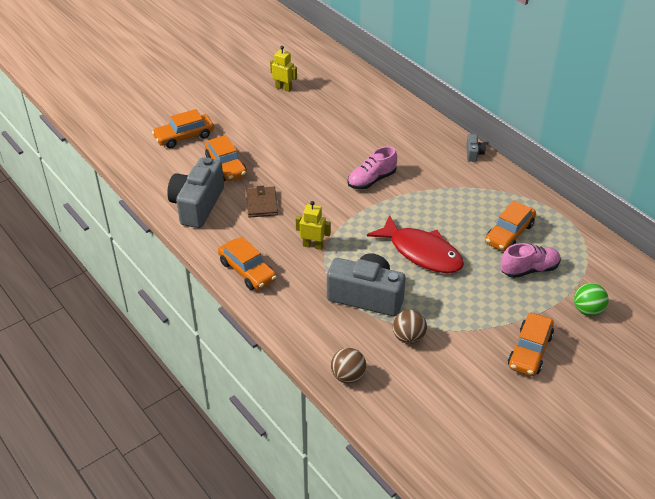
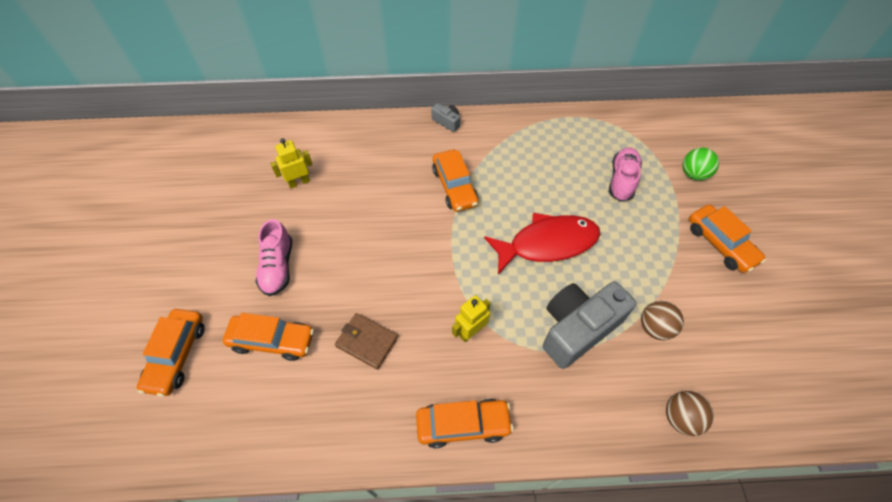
camera: 55 degrees left, 15 degrees up
(197, 205) = (311, 414): grey camera -> none
(283, 88) = (202, 204): yellow robot -> yellow robot (299, 182)
(371, 180) = (415, 219): pink shoe -> pink shoe (278, 267)
(509, 234) = (569, 165): orange car -> orange car (454, 186)

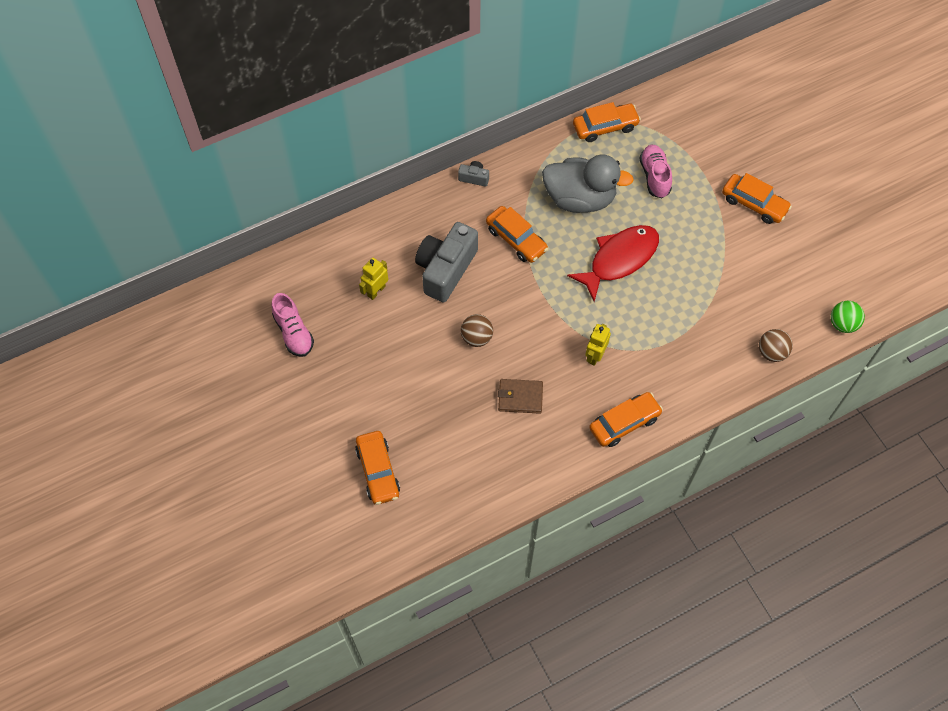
camera: 25 degrees left, 5 degrees up
(272, 340) = (446, 428): orange car -> orange car (605, 127)
(278, 267) = (409, 371): pink shoe -> pink shoe (293, 332)
(536, 173) = (580, 198): none -> grey duck
(577, 329) = (673, 319): grey camera -> grey camera (446, 269)
(655, 327) = (729, 294): brown ball -> brown ball (476, 337)
(693, 174) = (711, 147): green ball -> green ball (842, 324)

